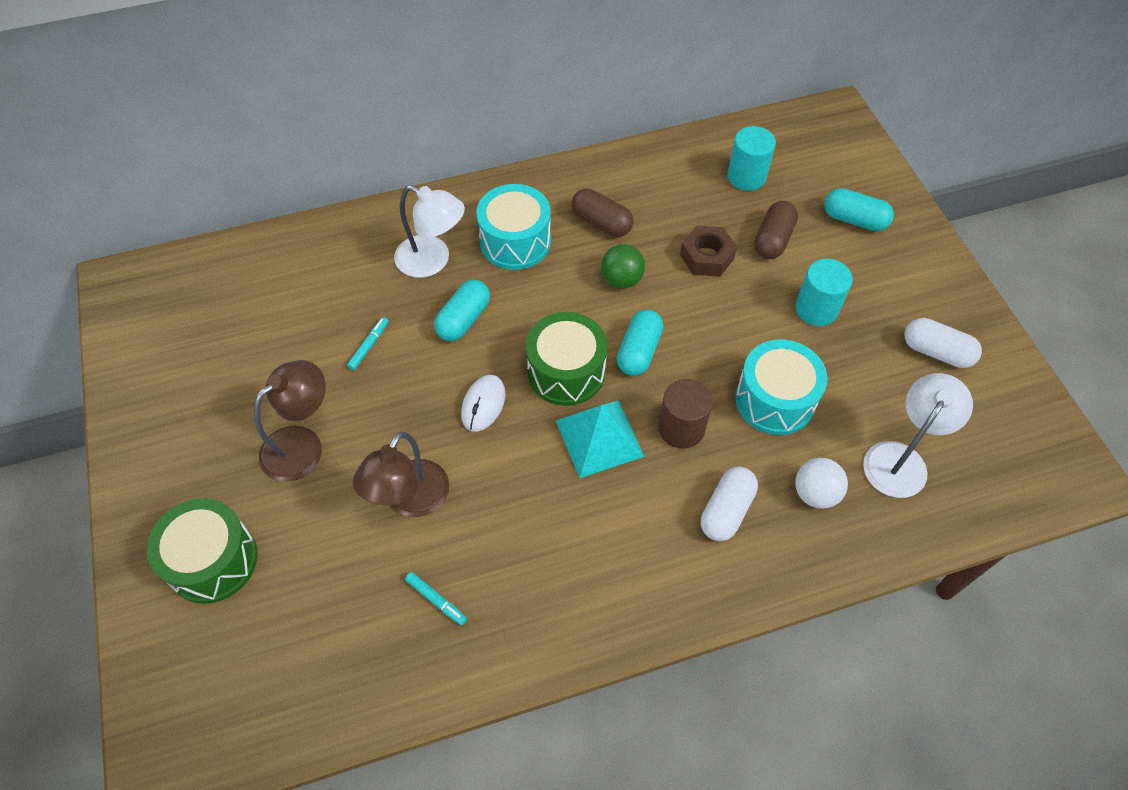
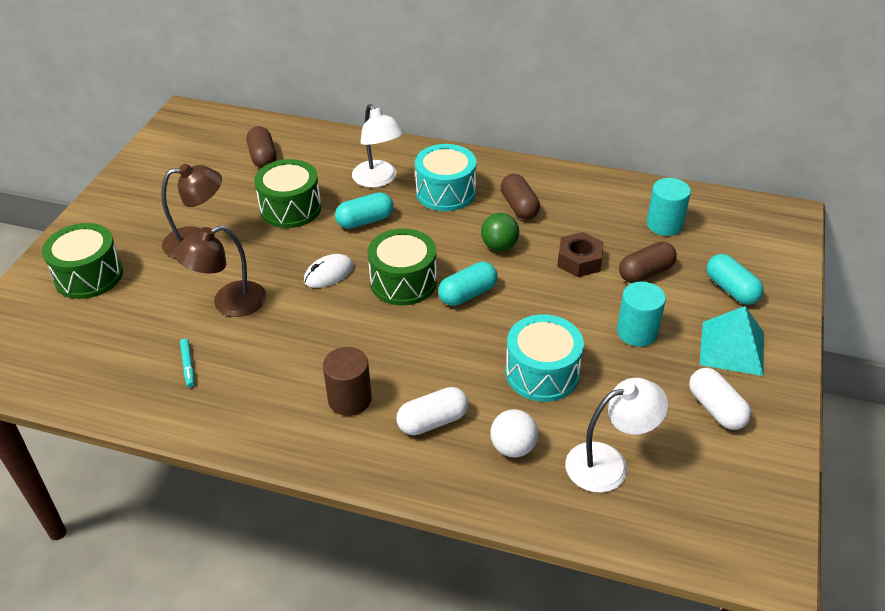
camera: 35 degrees right, 15 degrees down
(276, 296) = (263, 157): none -> brown capsule
(369, 346) = (290, 208): turquoise marker -> green drum
(599, 438) = (386, 331): turquoise pyramid -> turquoise pyramid (732, 348)
(681, 428) = (451, 355): brown cylinder -> brown cylinder (349, 399)

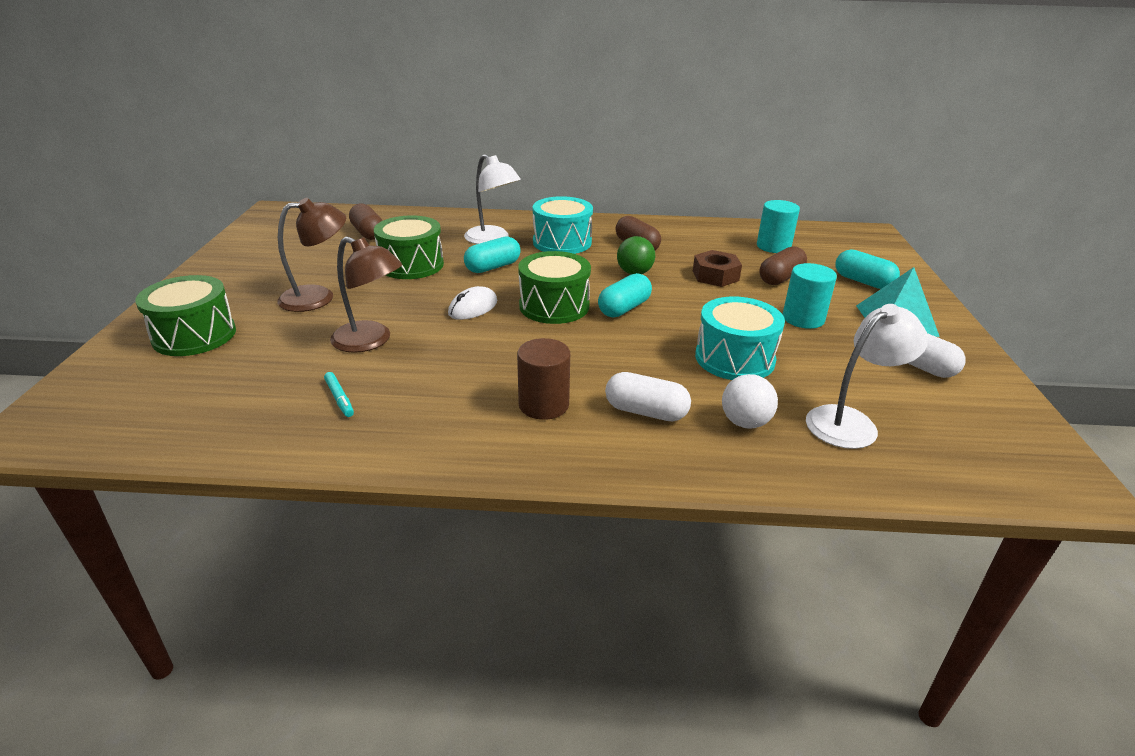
camera: 15 degrees left, 10 degrees down
(229, 303) = (371, 341): brown lamp -> brown lamp turned 105 degrees counterclockwise
(433, 421) = (646, 411): white capsule -> white capsule turned 60 degrees clockwise

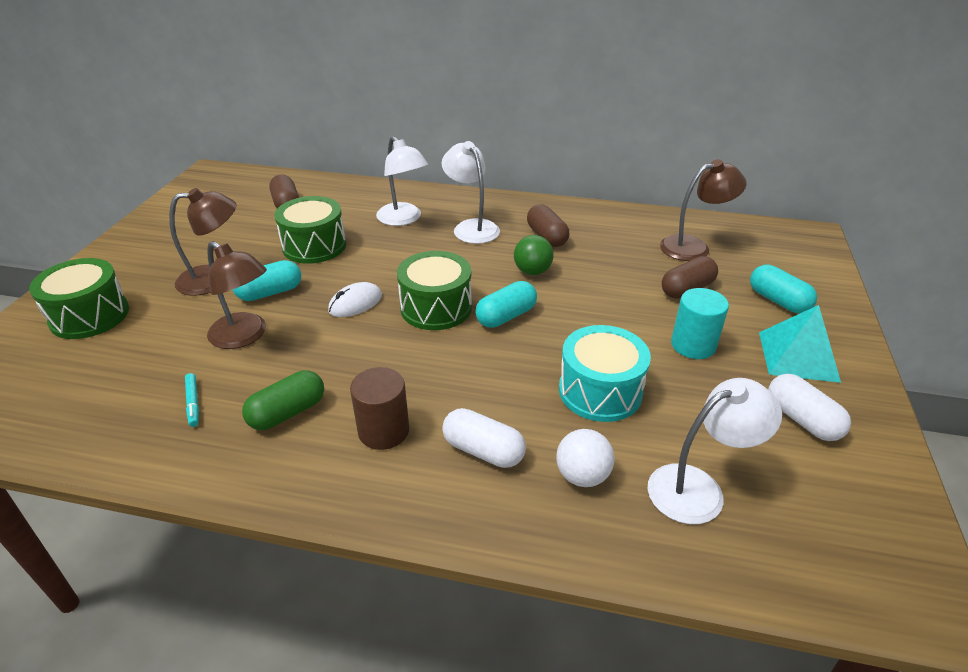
camera: 10 degrees right, 5 degrees up
(441, 398) = (287, 413): none -> green capsule
(493, 267) = (392, 254): turquoise capsule -> turquoise capsule (270, 292)
(562, 242) = (471, 227): turquoise drum -> white lamp
(715, 276) = (617, 281): brown nut -> none
(773, 246) = (693, 247): turquoise cylinder -> brown lamp

